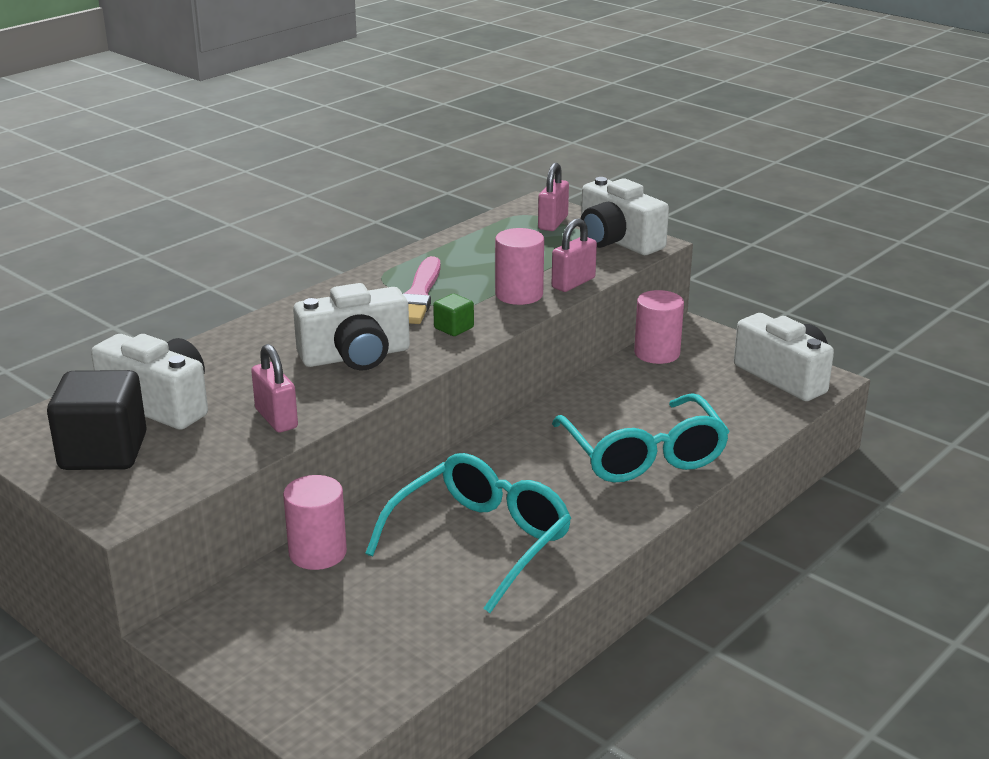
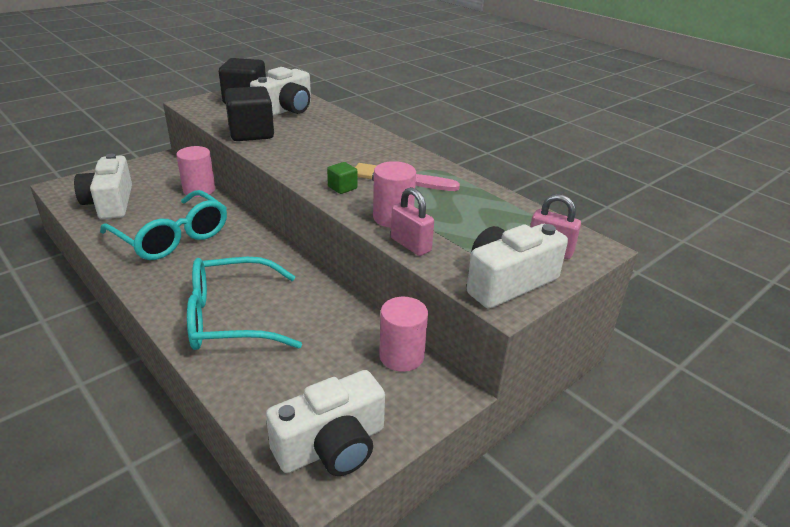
camera: 95 degrees right, 5 degrees up
(276, 418) = (251, 133): pink padlock -> black cube
(356, 356) = (315, 155): white camera -> white camera (110, 203)

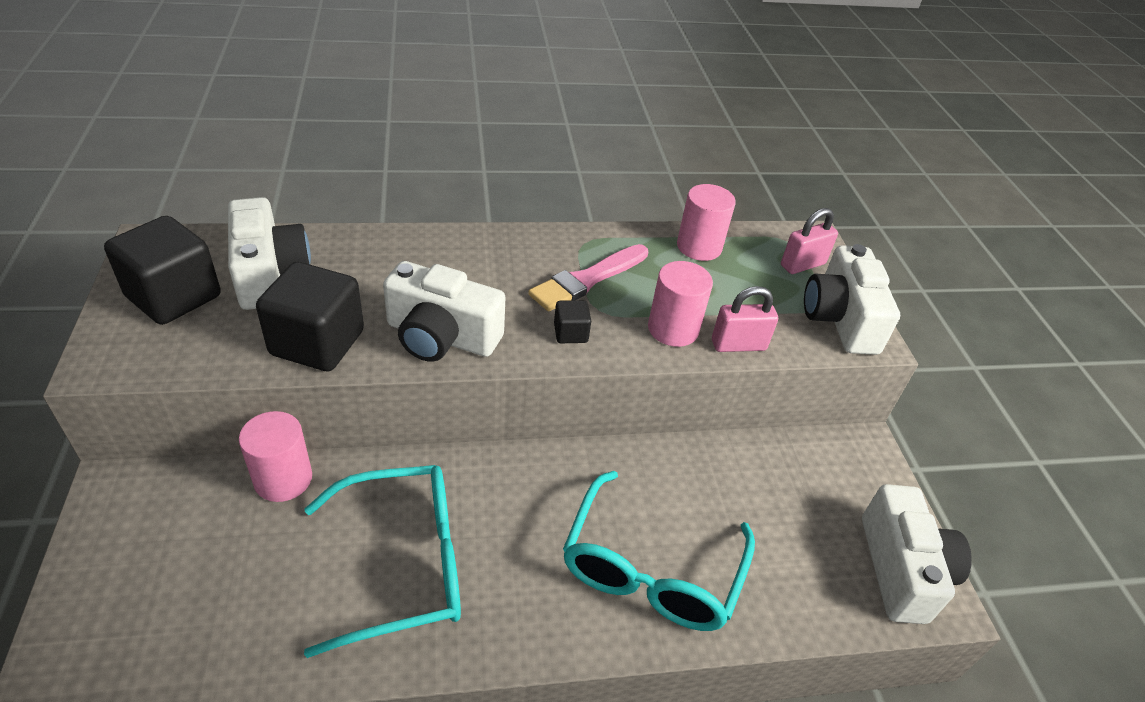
camera: 60 degrees left, 10 degrees up
(110, 203) = (207, 615): white camera -> white camera (441, 336)
(342, 188) = (570, 333): green cube -> black cube
(401, 356) = (799, 453): pink cylinder -> pink cylinder (699, 247)

